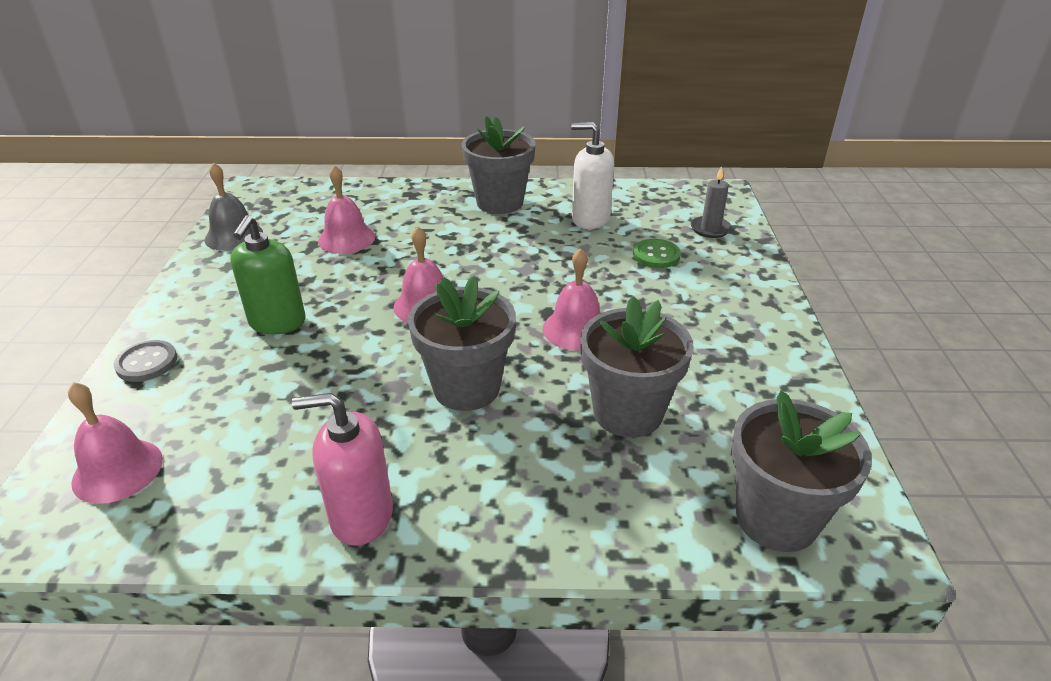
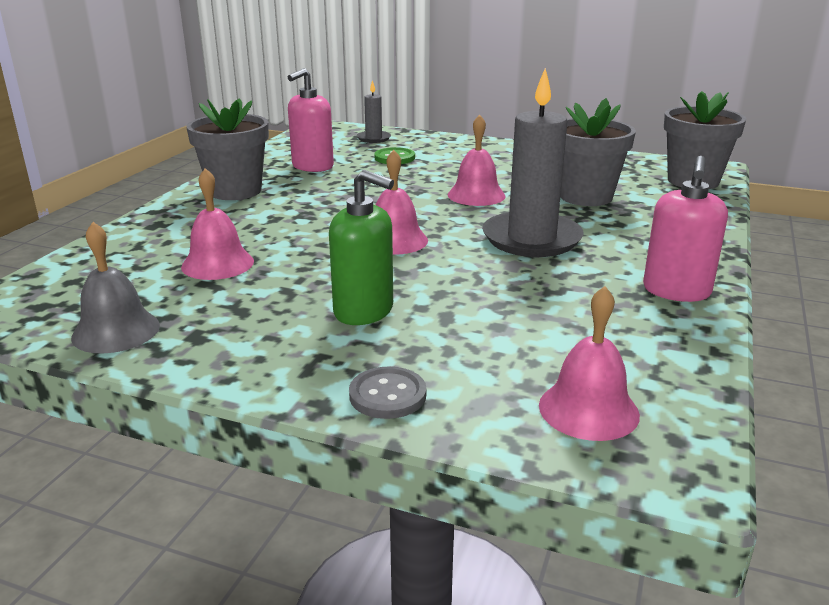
camera: 70 degrees left, 10 degrees down
(466, 388) = (531, 239): grey flower pot -> grey candle
(590, 219) = (312, 166): white soap dispenser -> pink soap dispenser

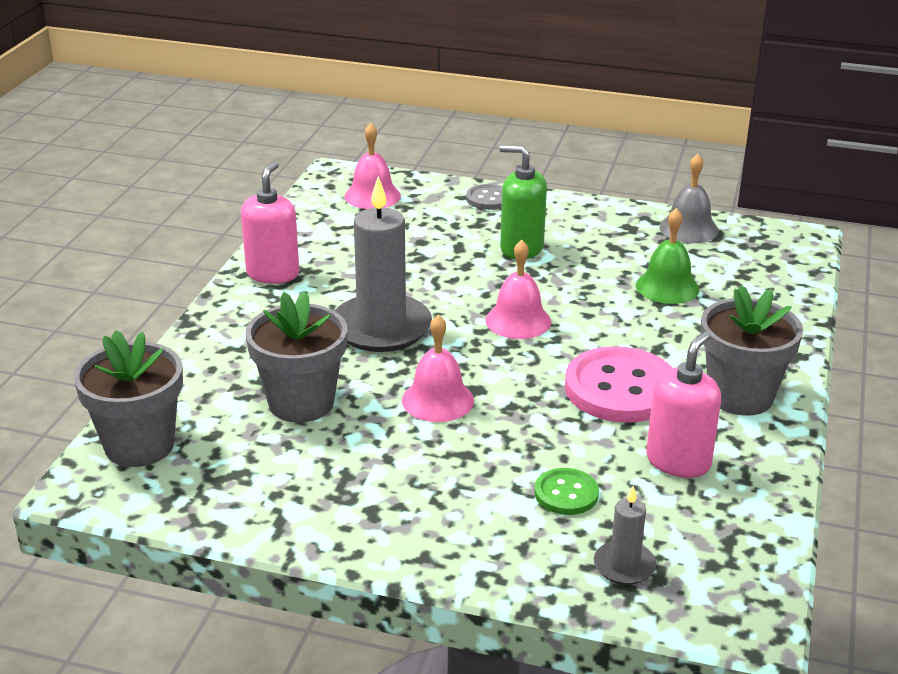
camera: 175 degrees right, 5 degrees up
(217, 264) = (667, 287): pink bell -> green bell
(326, 197) = (620, 388): none -> pink button

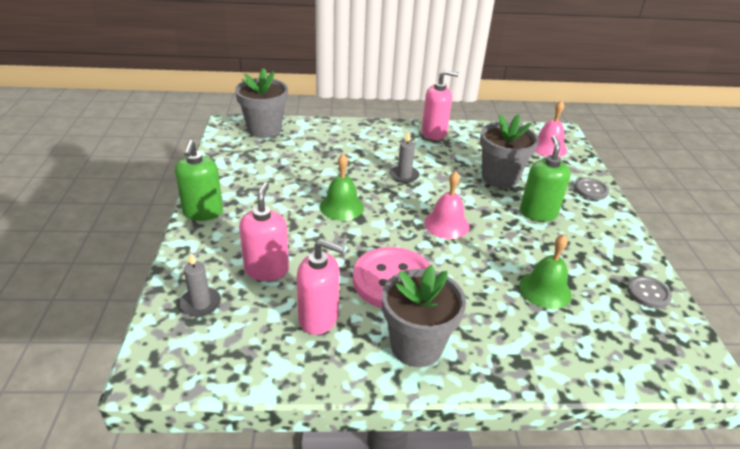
camera: 70 degrees right, 5 degrees up
(301, 403) = (317, 164): grey flower pot -> grey flower pot (500, 178)
(381, 328) = (404, 176): grey candle -> grey candle, size x0.49
(389, 547) = (203, 212): none -> green soap dispenser
(437, 400) = (341, 207): pink bell -> green bell
(566, 494) = (266, 270): green button -> pink soap dispenser
(688, 228) = (648, 293): grey bell -> grey button

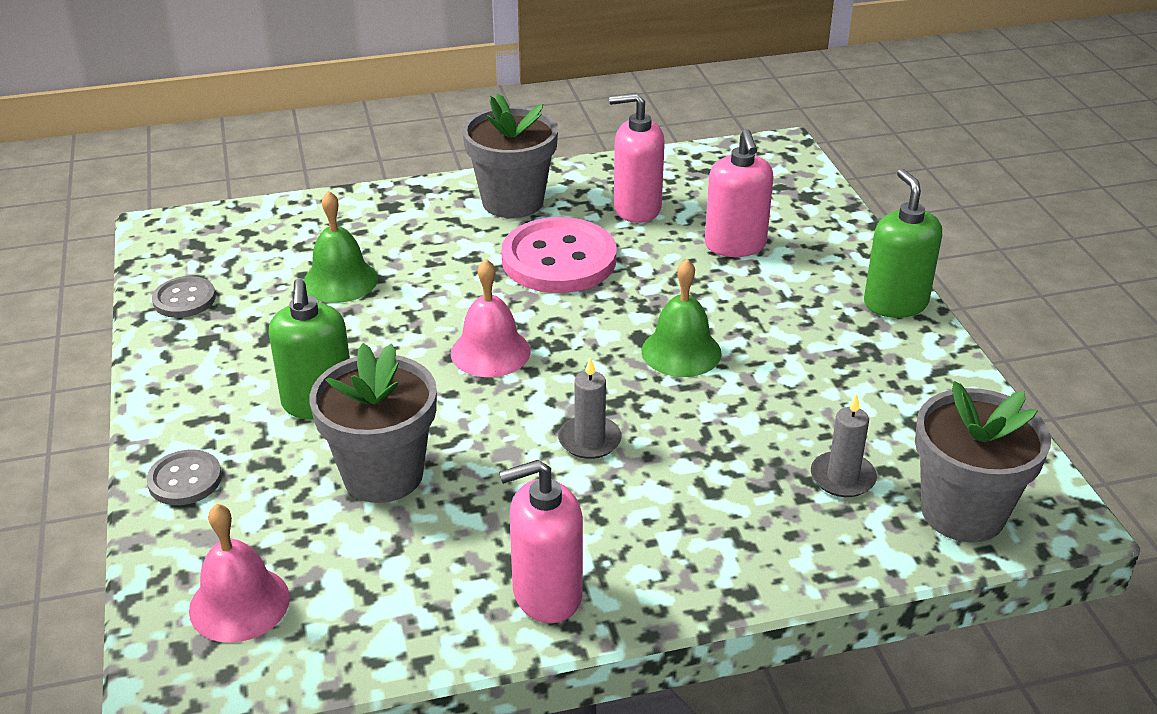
camera: 170 degrees right, 0 degrees up
(200, 303) = (785, 201): grey candle -> grey candle (842, 477)

